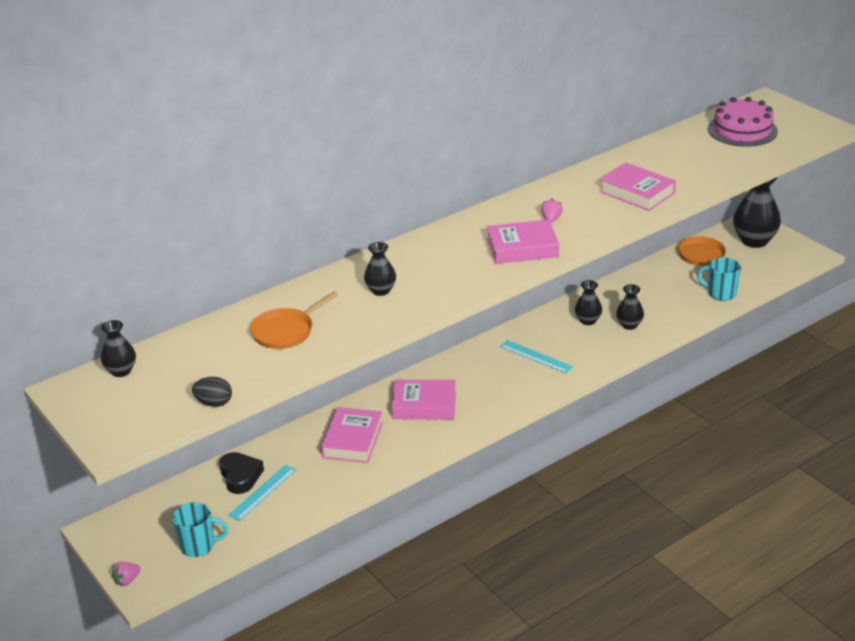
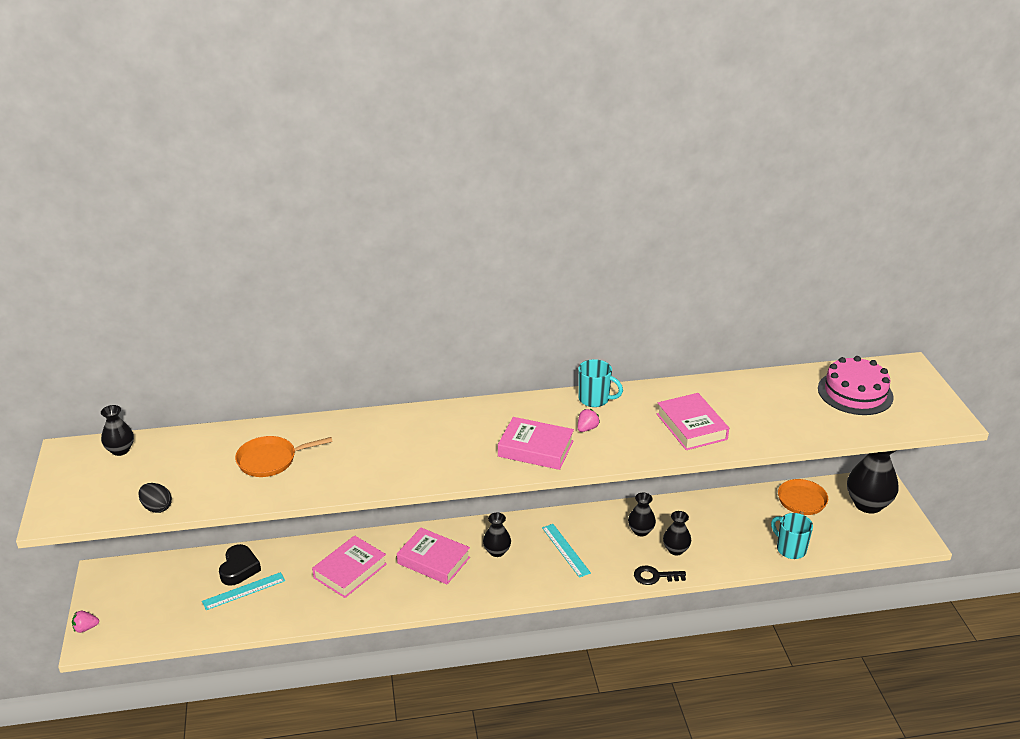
camera: 25 degrees right, 0 degrees up
(198, 546) = (159, 620): turquoise mug -> turquoise mug (594, 399)
(381, 290) = (379, 448): black vase -> black vase (497, 551)
(629, 351) = (655, 576): none -> black key

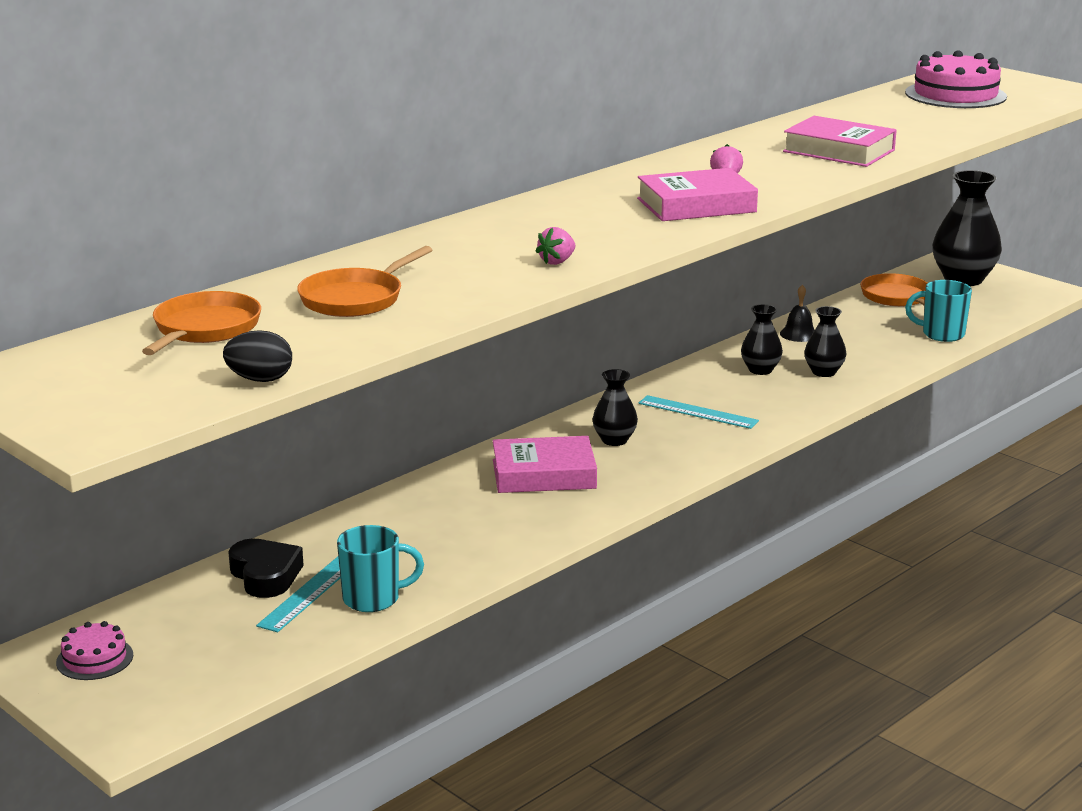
camera: 35 degrees left, 10 degrees down
(86, 628) = (94, 724): pink strawberry -> pink strawberry (557, 262)
(120, 450) = (85, 351): black vase -> none
(124, 587) = (95, 659): none -> pink cake
(183, 455) = (204, 329): none -> orange pan
(350, 571) = (441, 521): pink book -> none
(594, 399) = (691, 158): turquoise mug -> turquoise mug (373, 599)
(655, 576) = (835, 400): black key -> none
(699, 510) = (799, 334): none -> black bell

